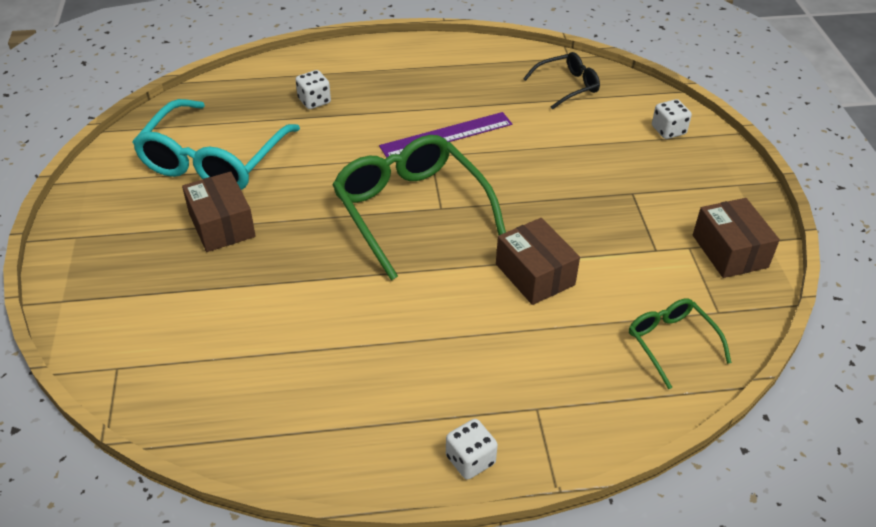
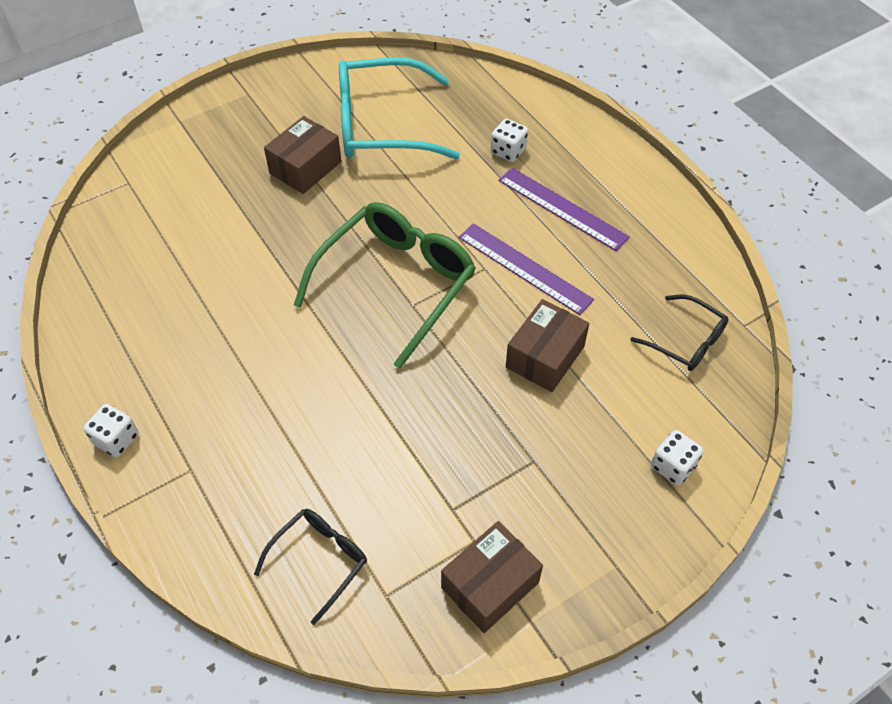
camera: 65 degrees right, 10 degrees up
(400, 96) = (562, 208): none -> purple ruler
(534, 274) = (359, 412): brown box -> brown box (545, 356)
(671, 343) = (319, 561): green glasses -> black glasses

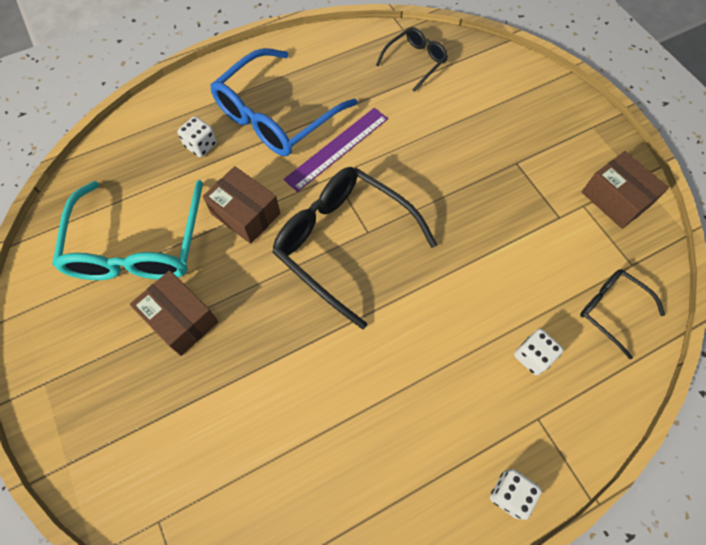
camera: 85 degrees left, 10 degrees up
(396, 284) = (344, 243): green glasses -> black glasses
(545, 356) = (425, 145): brown box -> brown box (245, 214)
(562, 208) = (276, 115): purple ruler -> blue glasses
(673, 466) = (517, 86): white dice -> white dice (532, 356)

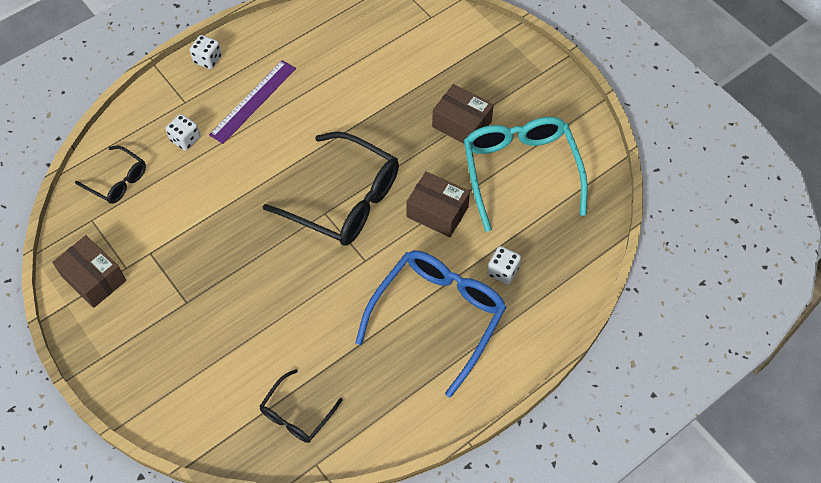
camera: 170 degrees right, 5 degrees down
(337, 148) = (367, 289): purple ruler -> purple ruler (253, 101)

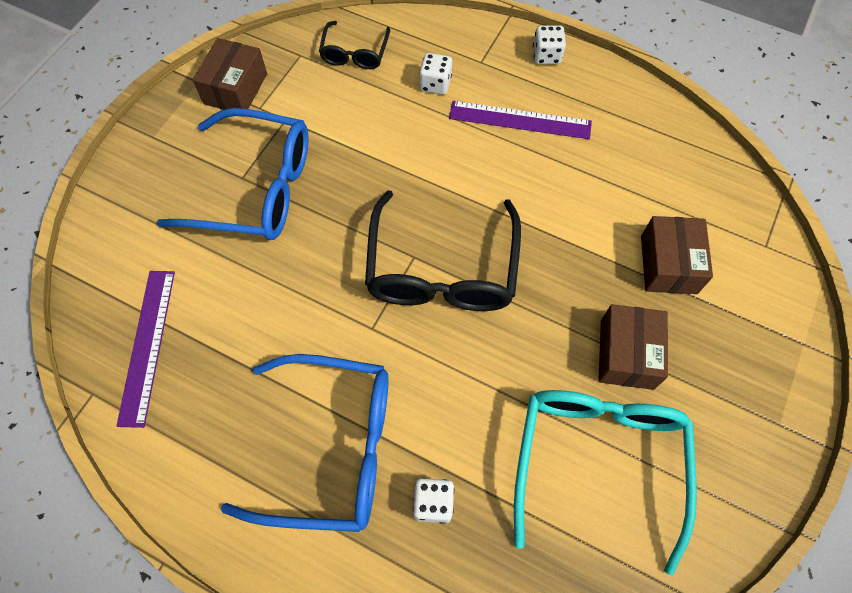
camera: 65 degrees right, 5 degrees up
(202, 296) = (255, 188): none -> blue glasses
(297, 414) = (147, 345): black glasses -> purple ruler
(437, 212) = (480, 381): brown box -> brown box (668, 264)
(520, 172) = (598, 462): turquoise glasses -> turquoise glasses turned 45 degrees counterclockwise

